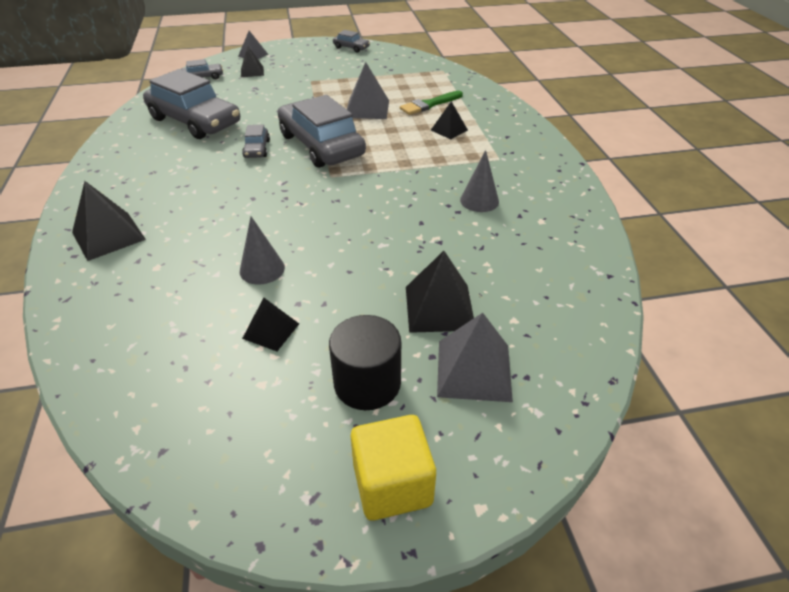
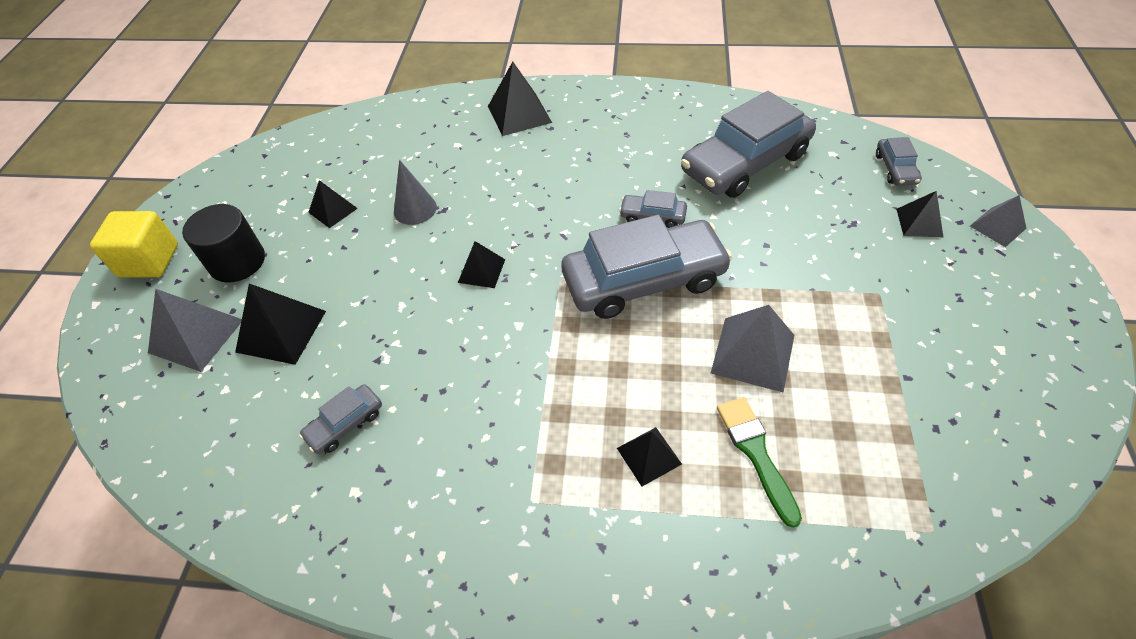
camera: 110 degrees right, 10 degrees up
(332, 212) = (481, 271): none -> black pyramid
(351, 48) = (1059, 379): grey car -> grey car (345, 424)
(479, 200) = (434, 430): grey cone -> none

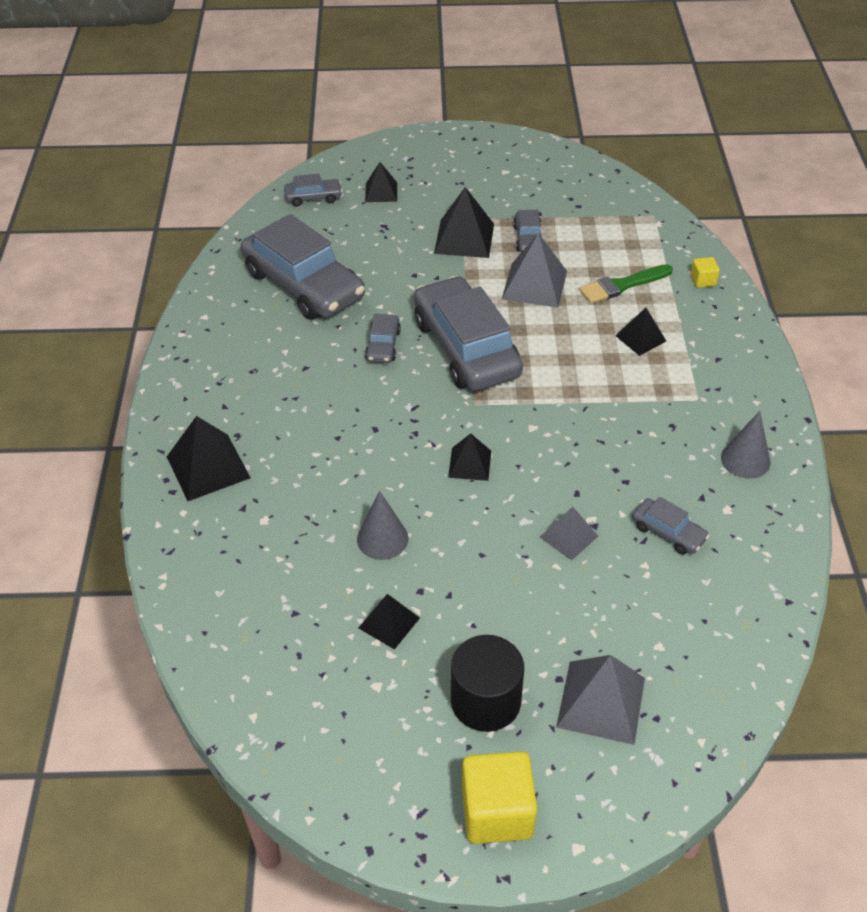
camera: 100 degrees left, 5 degrees down
(281, 331) = (578, 618): black pyramid -> black pyramid (464, 238)
(419, 533) = (745, 459): none -> grey cone
(772, 568) = (703, 280): none -> yellow cube
(847, 358) = (528, 239): none -> grey car
(997, 227) = (383, 156): grey pyramid -> grey pyramid (568, 536)

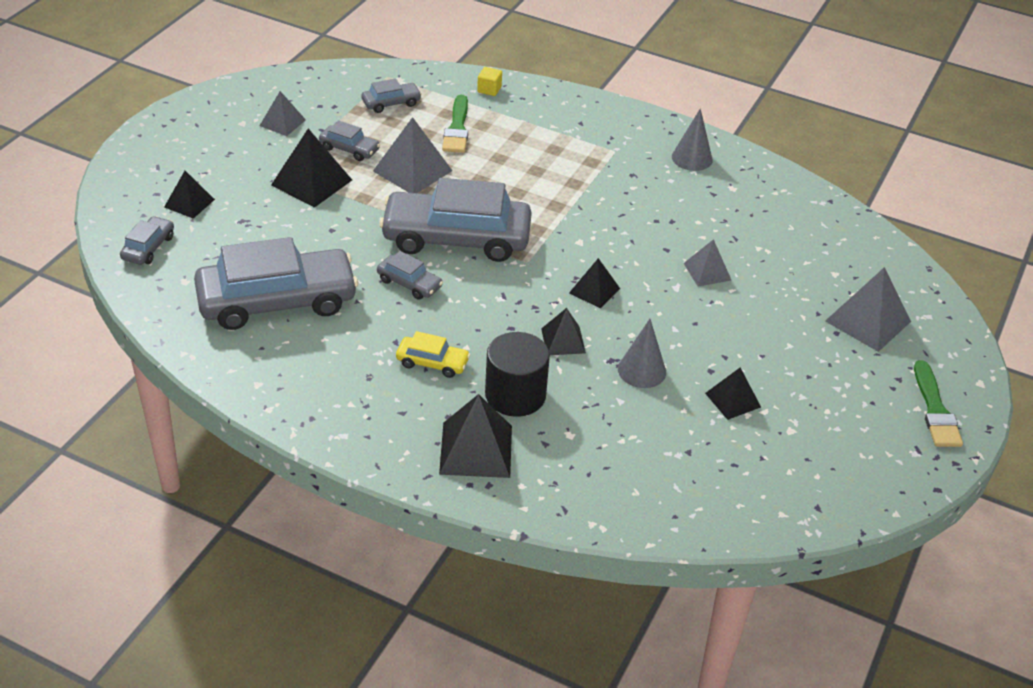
camera: 65 degrees left, 5 degrees down
(294, 399) = (432, 363): none -> yellow car
(485, 701) = (837, 377): black cylinder -> black cylinder (515, 395)
(497, 812) = (935, 410): yellow cube -> green brush
(526, 190) = (282, 122): none -> grey pyramid
(640, 338) = (526, 147): black pyramid -> black pyramid (563, 340)
(668, 532) = (736, 223): grey car -> grey car (391, 103)

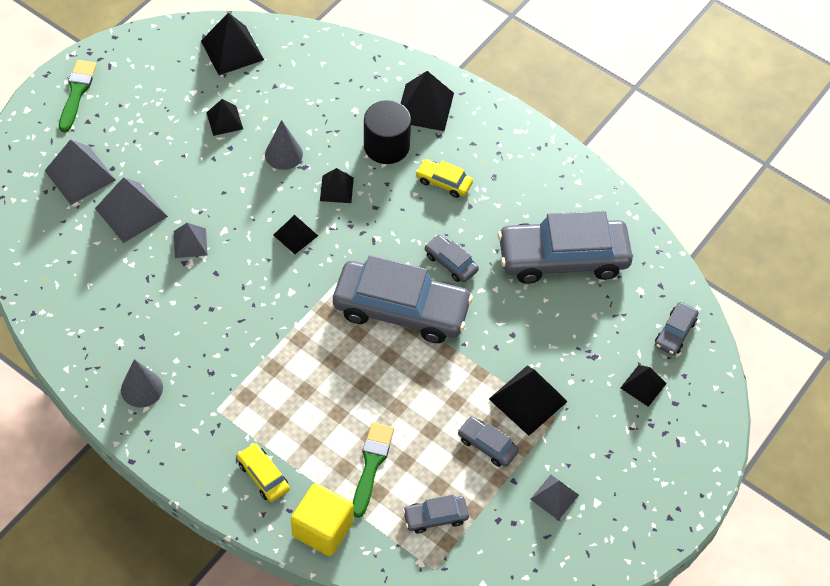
camera: 170 degrees left, 15 degrees up
(412, 170) = (427, 405): grey pyramid -> grey pyramid (131, 212)
(489, 90) = (323, 529): yellow cube -> yellow cube, size x2.09
(553, 114) = (263, 476): none -> yellow car
(768, 492) = (232, 50): none -> black pyramid

